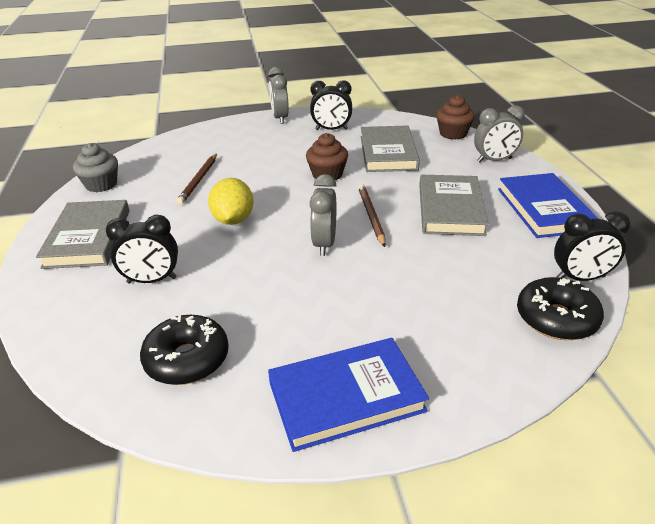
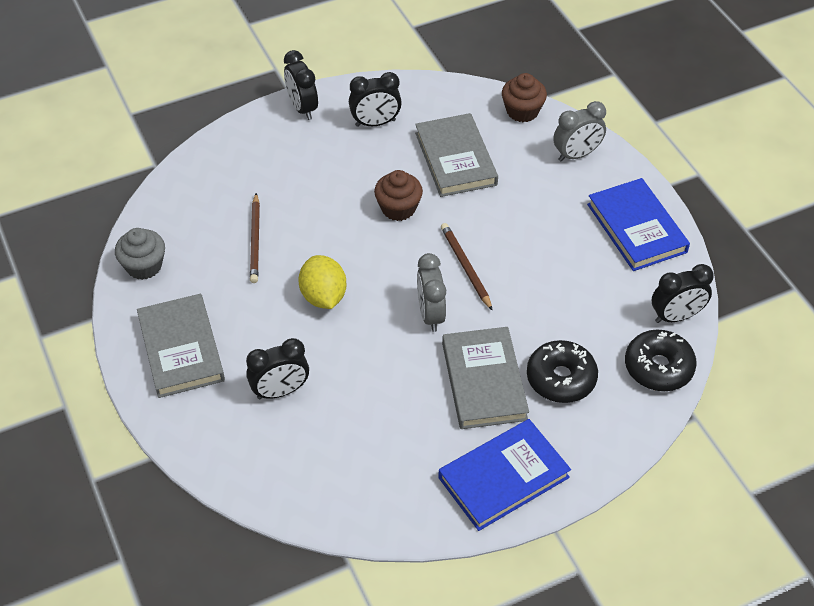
camera: 15 degrees left, 15 degrees up
(187, 359) = (358, 469): black donut -> black donut (561, 378)
(280, 118) = (302, 108): grey clock -> black clock
(450, 209) = (543, 243): grey book -> grey book (483, 381)

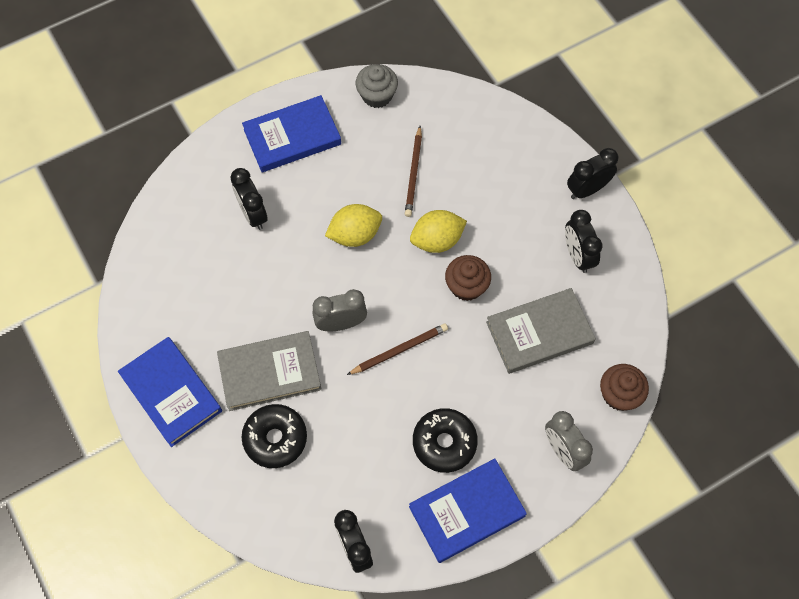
camera: 85 degrees right, 15 degrees up
(181, 349) = (292, 137): grey book -> blue book
(255, 240) = (414, 173): brown pencil -> brown pencil turned 75 degrees counterclockwise
(342, 227) = (437, 240): none -> yellow lemon
(658, 367) = (292, 528): black donut -> black donut (444, 443)

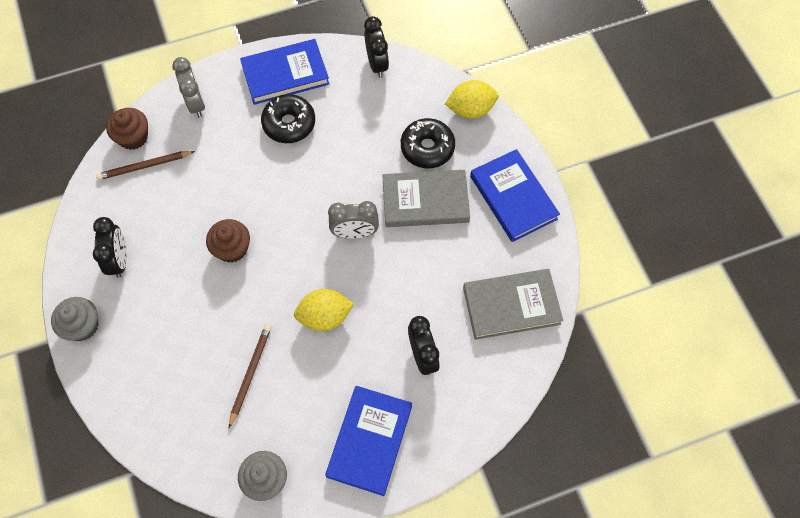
camera: 170 degrees left, 0 degrees up
(292, 137) = (369, 441): blue book -> blue book turned 60 degrees counterclockwise
(399, 350) = (308, 202): brown pencil -> brown pencil (144, 166)
(437, 240) = (247, 297): yellow lemon -> yellow lemon (470, 109)
(539, 333) = (181, 196): grey book -> grey book (511, 305)
(587, 189) = (82, 326): black clock -> grey cupcake

